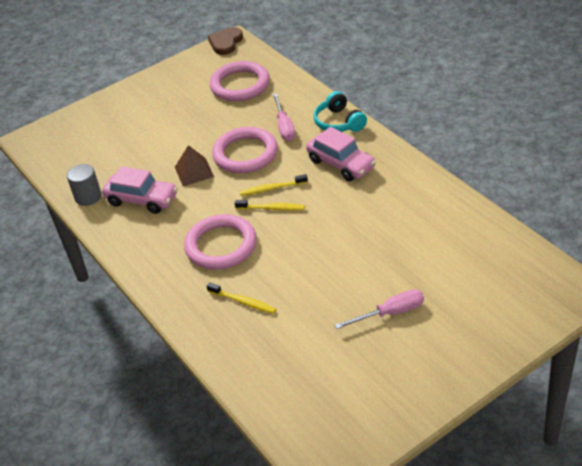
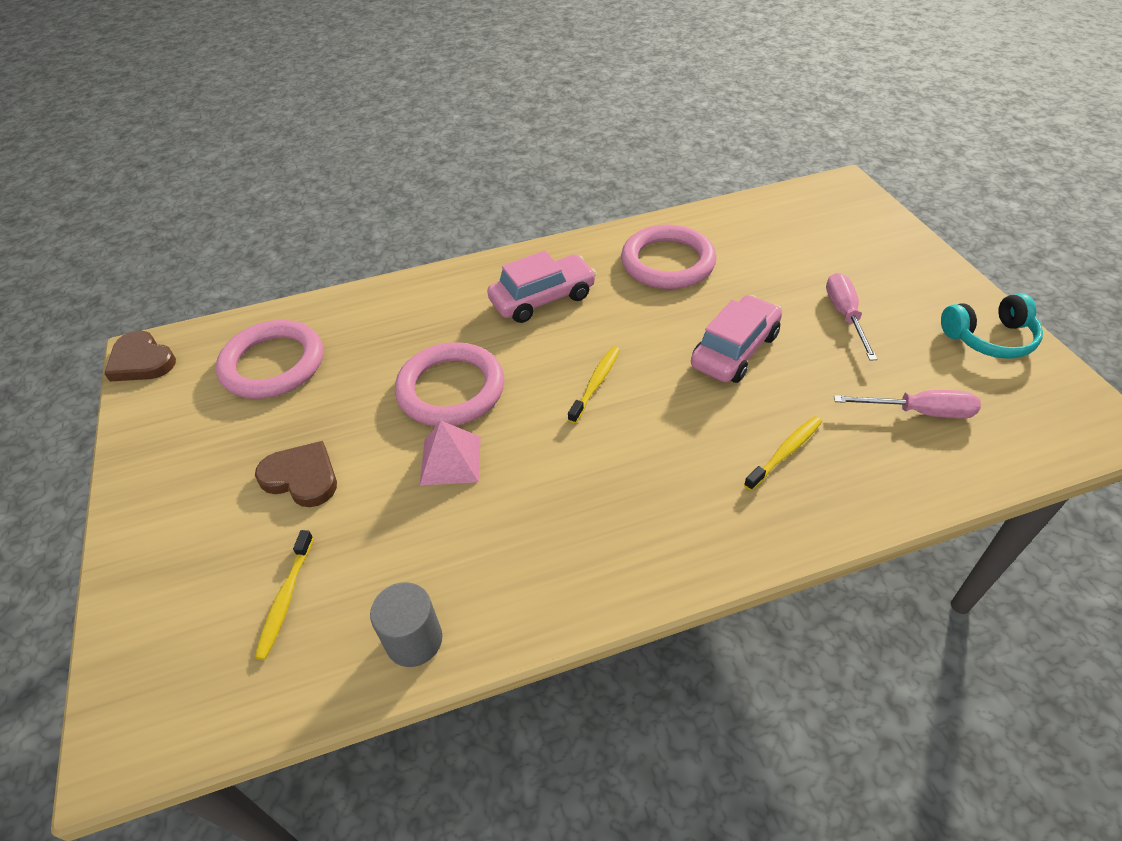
camera: 75 degrees left, 5 degrees up
(142, 200) = (478, 547): pink car -> pink car (735, 350)
(167, 127) = (301, 477): none -> brown heart
(194, 171) = (450, 460): brown pyramid -> pink pyramid
(221, 245) = (651, 457): pink ring -> pink ring (667, 262)
(272, 189) = (552, 375): yellow toothbrush -> yellow toothbrush (285, 599)
(284, 127) = (420, 336): pink screwdriver -> pink screwdriver (919, 412)
(339, 122) = (453, 283): turquoise headphones -> turquoise headphones (989, 338)

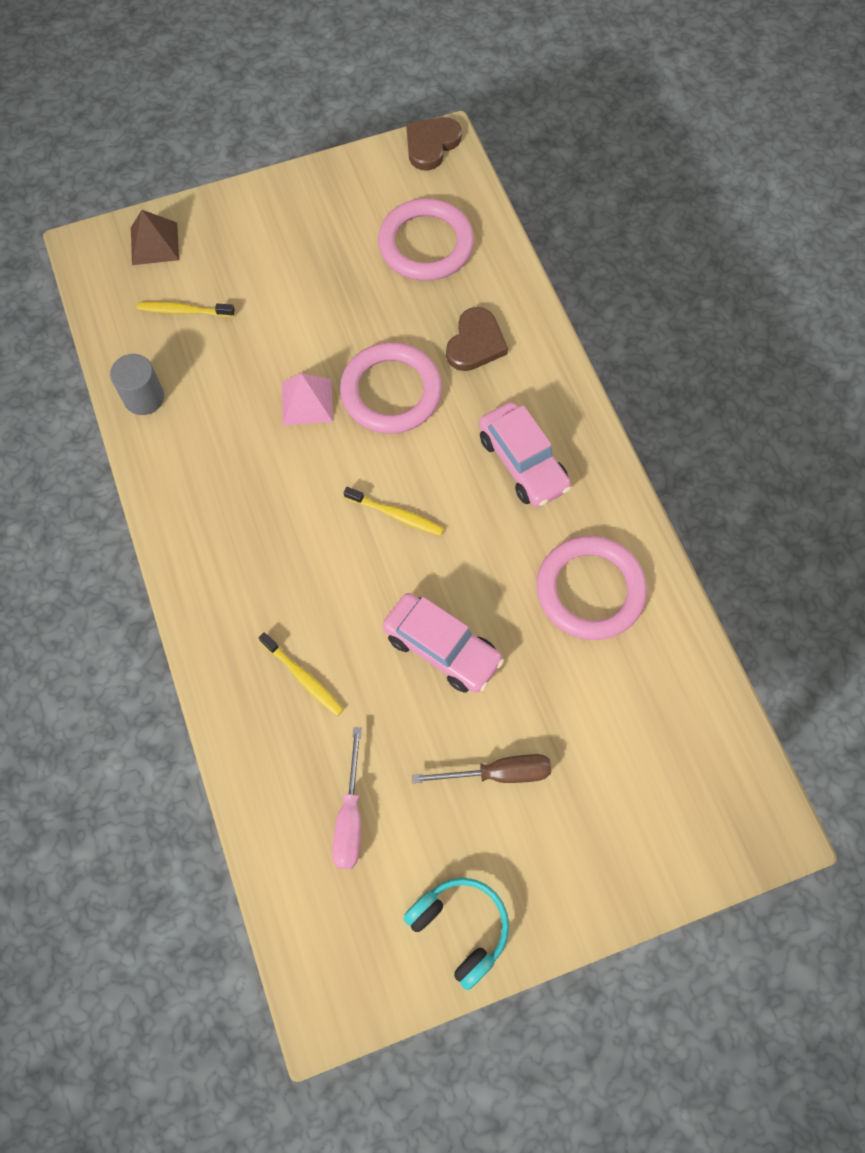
camera: 85 degrees right, 20 degrees up
(155, 646) = (154, 243): none -> brown pyramid
(301, 477) = (294, 296): brown heart -> brown heart (475, 343)
(845, 315) = (498, 773): pink screwdriver -> brown screwdriver
(989, 338) = (460, 928): turquoise headphones -> turquoise headphones turned 150 degrees clockwise

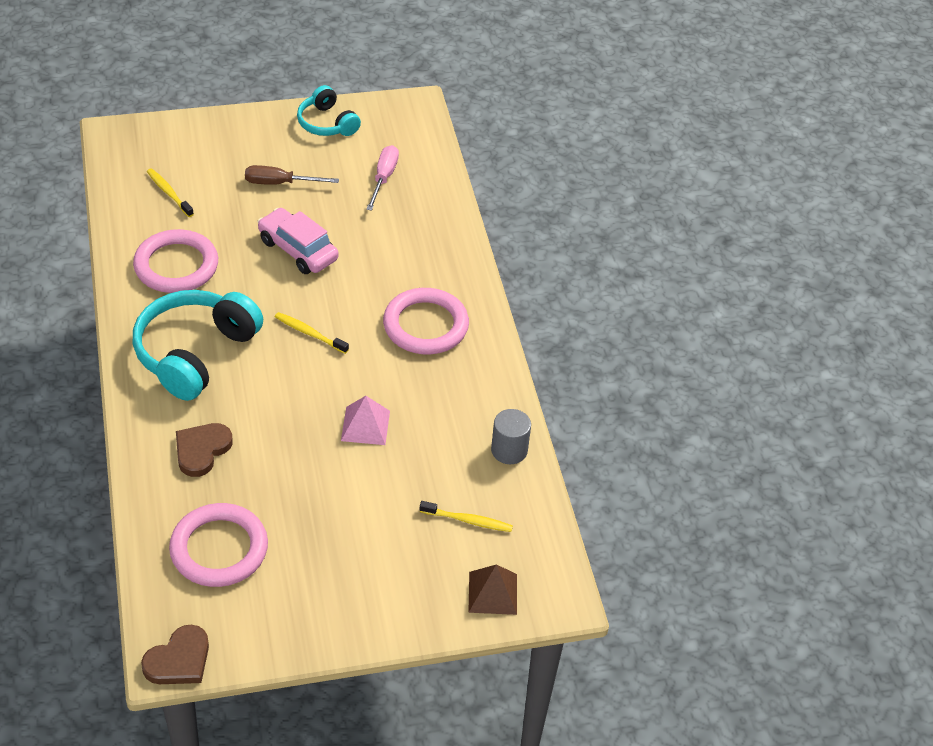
camera: 175 degrees left, 20 degrees down
(303, 677) = (402, 249): yellow toothbrush -> yellow toothbrush (169, 193)
(391, 392) = (290, 422): pink ring -> pink ring (425, 325)
(523, 462) = (195, 353): pink car -> turquoise headphones

